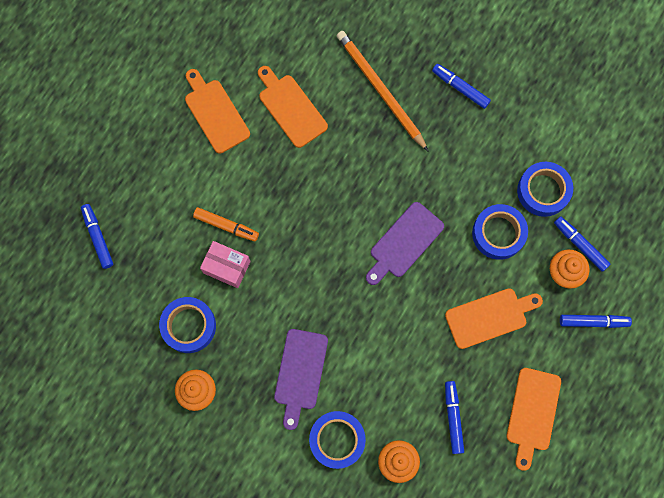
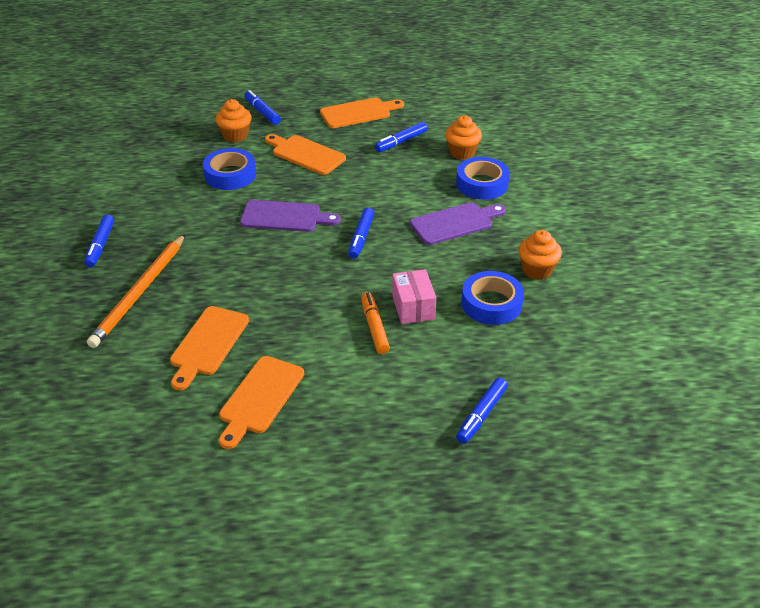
camera: 125 degrees left, 35 degrees down
(543, 191) = (171, 167): blue tape -> none
(580, 245) = (204, 136): blue marker -> blue marker (361, 237)

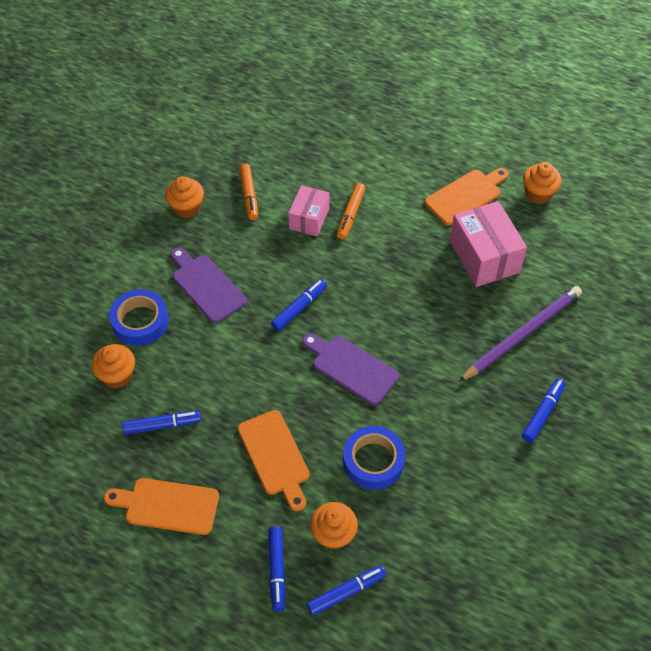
camera: 150 degrees left, 15 degrees up
(139, 292) = (522, 334): orange pencil -> purple pencil
(171, 437) = (538, 194): none -> orange cupcake
(208, 344) = (484, 256): orange cutting board -> pink box
(455, 223) = (206, 286): purple cutting board -> purple cutting board turned 45 degrees clockwise
(481, 415) = (327, 123): blue marker -> blue marker (346, 592)
(491, 304) = (249, 195): blue tape -> orange marker

